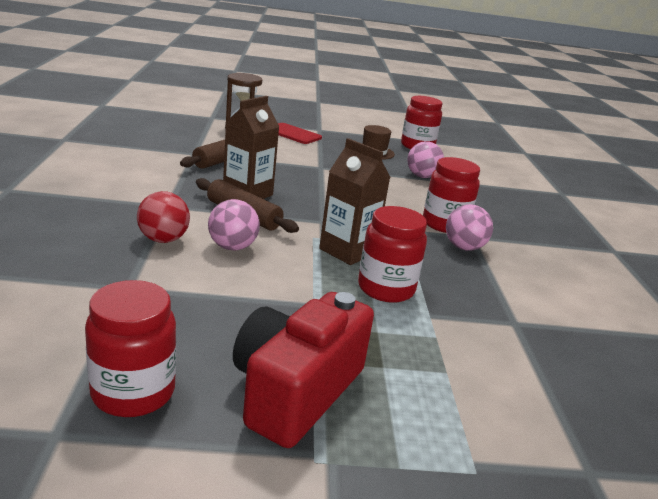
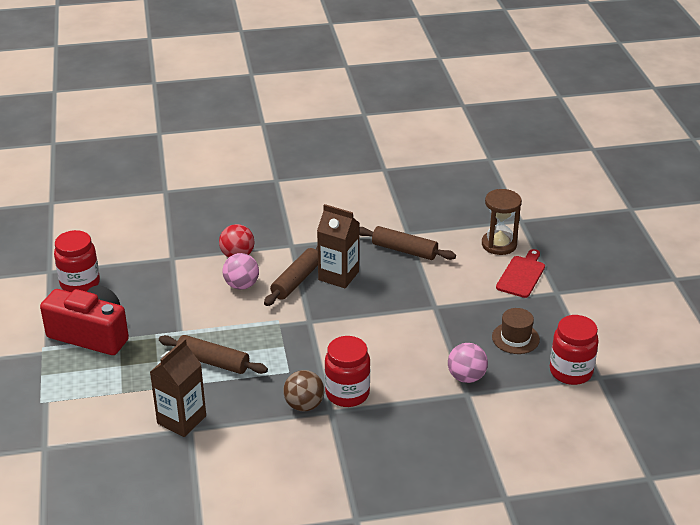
camera: 85 degrees right, 10 degrees up
(347, 251) = (263, 339): brown carton -> brown carton (181, 420)
(386, 289) = (213, 362): red jar -> brown rolling pin
(464, 247) = (304, 405): pink ball -> brown ball

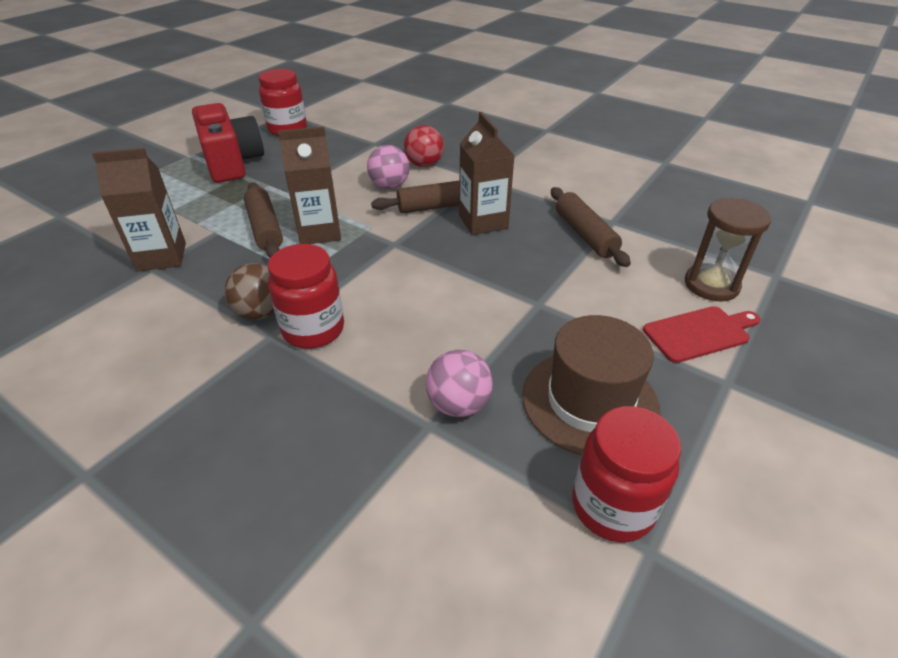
camera: 45 degrees right, 5 degrees up
(252, 342) = (319, 232): none -> brown carton
(515, 338) = (589, 401): brown hat -> brown hat, size x1.69

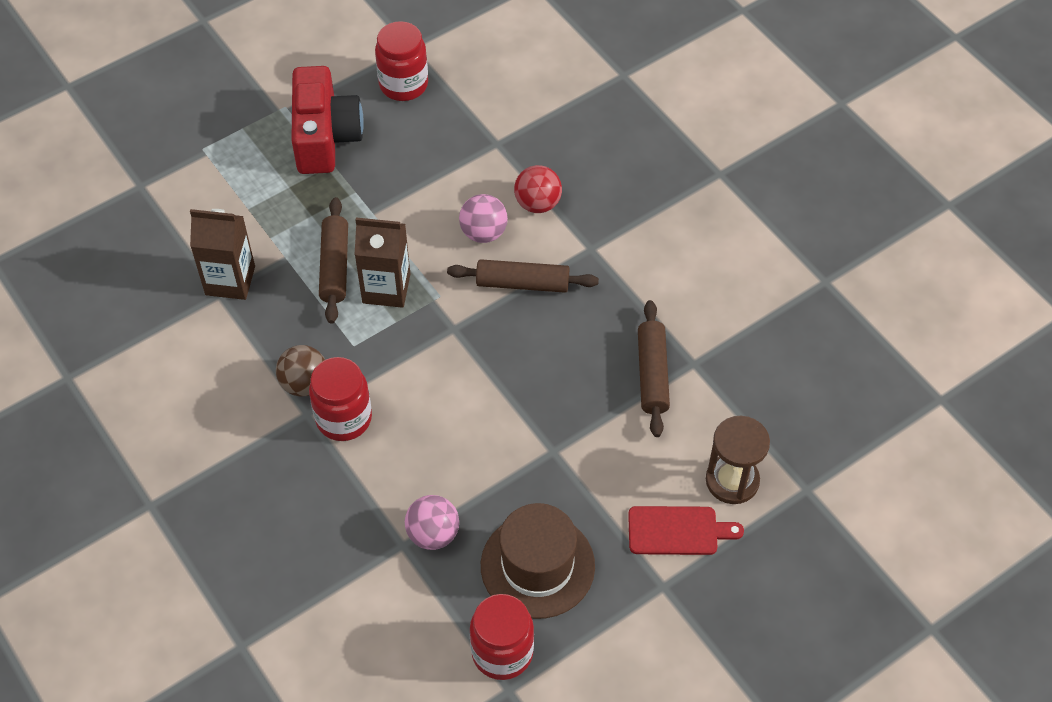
camera: 20 degrees right, 15 degrees up
(483, 222) = (557, 323): brown carton -> none

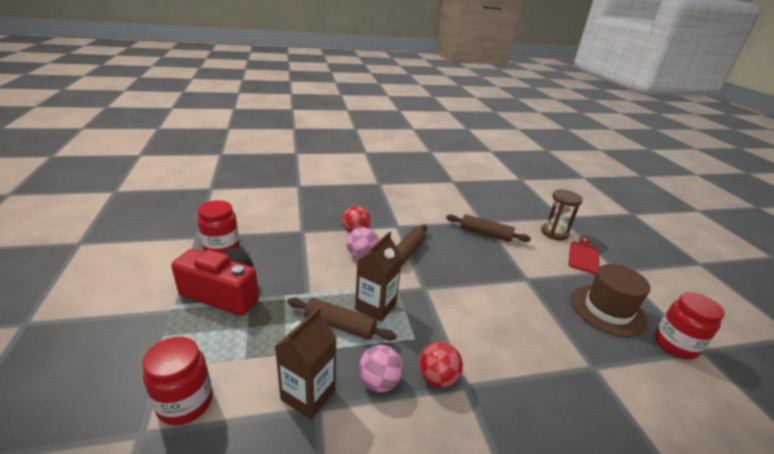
camera: 70 degrees left, 25 degrees down
(304, 384) = (437, 378): brown ball -> red ball
(344, 418) = (477, 364): red jar -> red jar (185, 403)
(433, 534) = (584, 348): pink ball -> pink ball (379, 382)

